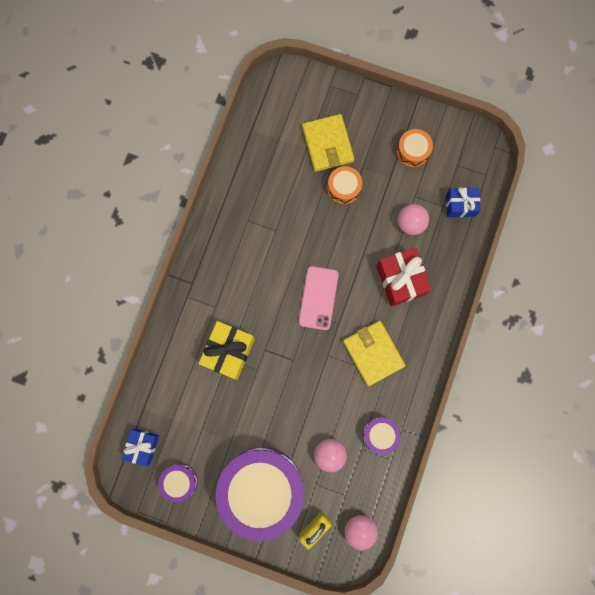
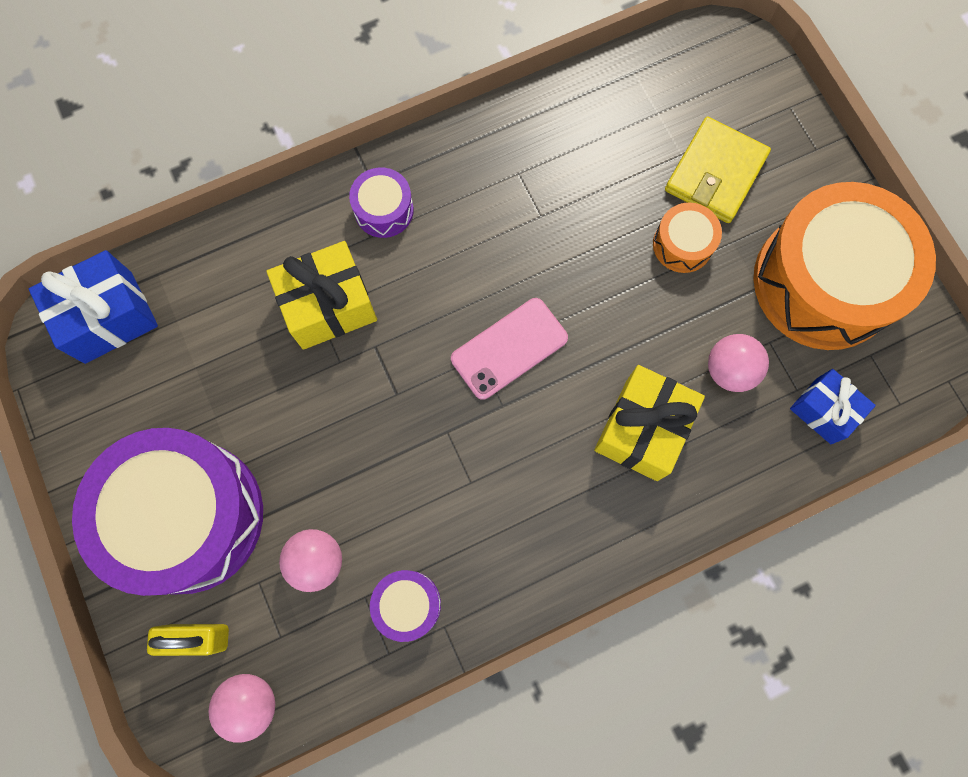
camera: 45 degrees right, 5 degrees down
(143, 446) = (108, 317): blue gift -> blue gift, size x1.55
(179, 481) = (103, 404): purple drum -> purple drum (384, 210)
(373, 353) = (508, 488): yellow wallet -> none
(400, 280) = (641, 429): red gift -> yellow gift
(412, 151) = (823, 282): orange drum -> orange drum, size x2.32

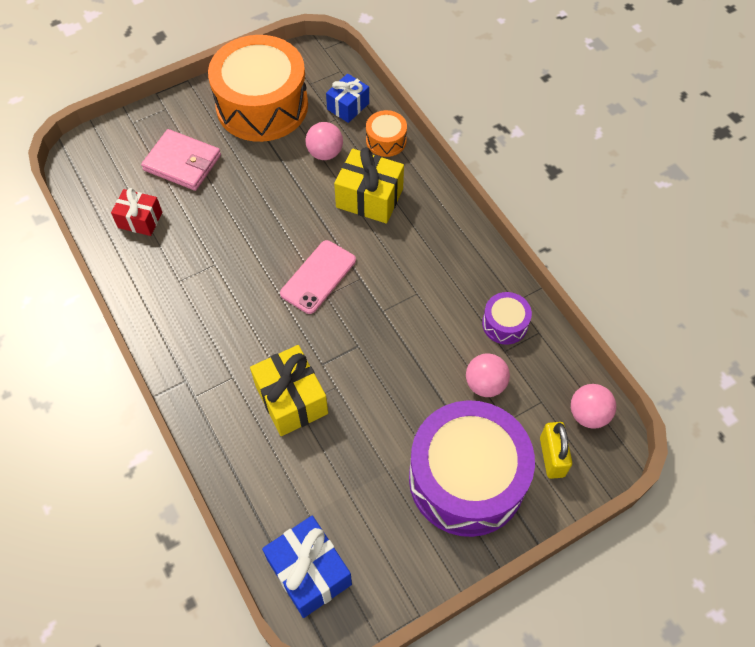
camera: 95 degrees left, 15 degrees down
(384, 210) = (210, 369): purple drum -> none
(509, 348) = (318, 277): pink phone -> pink phone turned 75 degrees clockwise
(618, 123) = (140, 220): none -> red gift
(682, 244) = (236, 180): orange drum -> orange drum (386, 140)
(715, 173) = (182, 163): yellow wallet -> pink wallet

